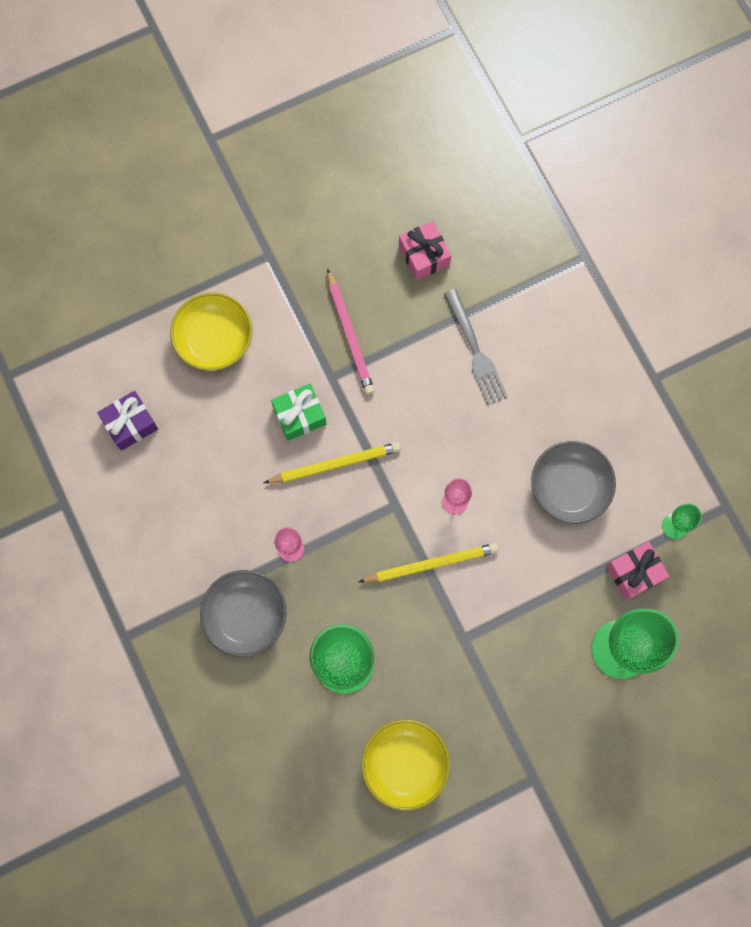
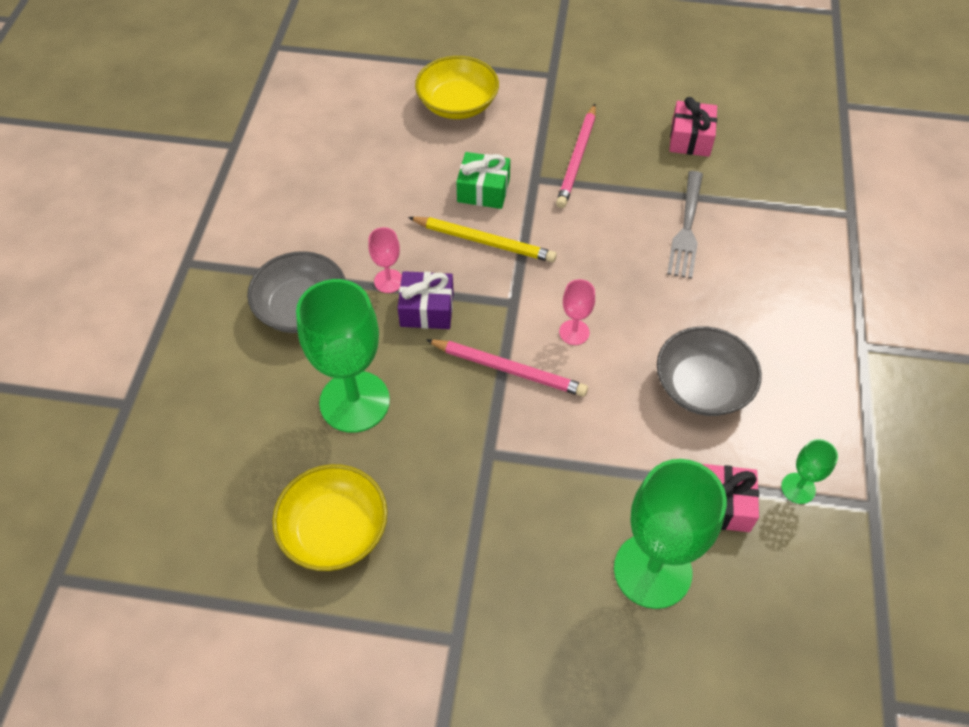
camera: 35 degrees right, 20 degrees down
(130, 424) = (337, 122): purple gift -> purple gift (427, 309)
(431, 564) = (508, 369): yellow pencil -> pink pencil

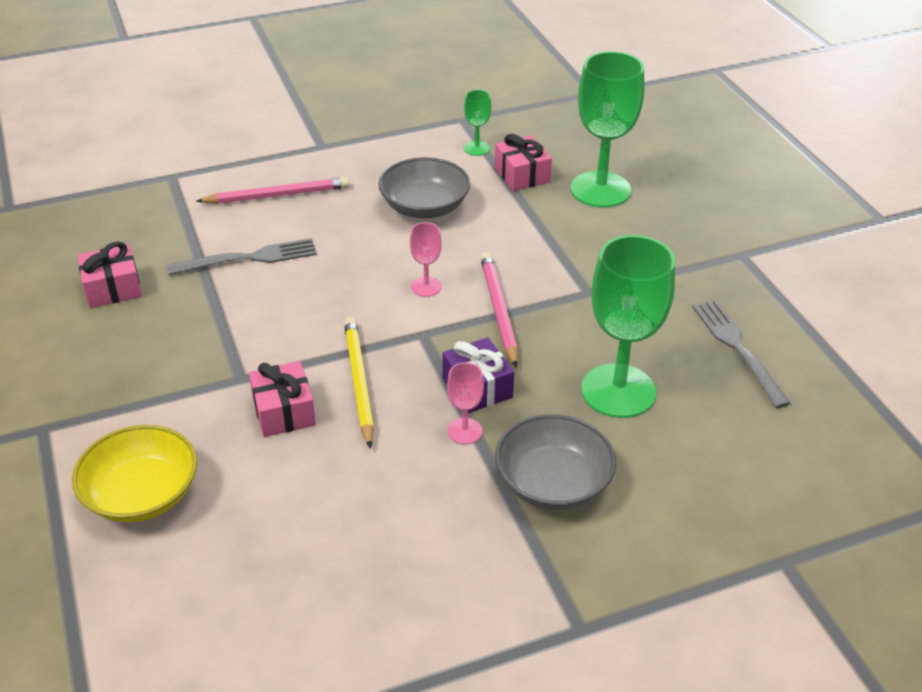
camera: 120 degrees left, 15 degrees down
(334, 530) = (737, 348): yellow bowl -> grey fork
(483, 190) = (284, 411): green gift -> pink gift
(577, 158) = (189, 358): pink pencil -> pink pencil (277, 195)

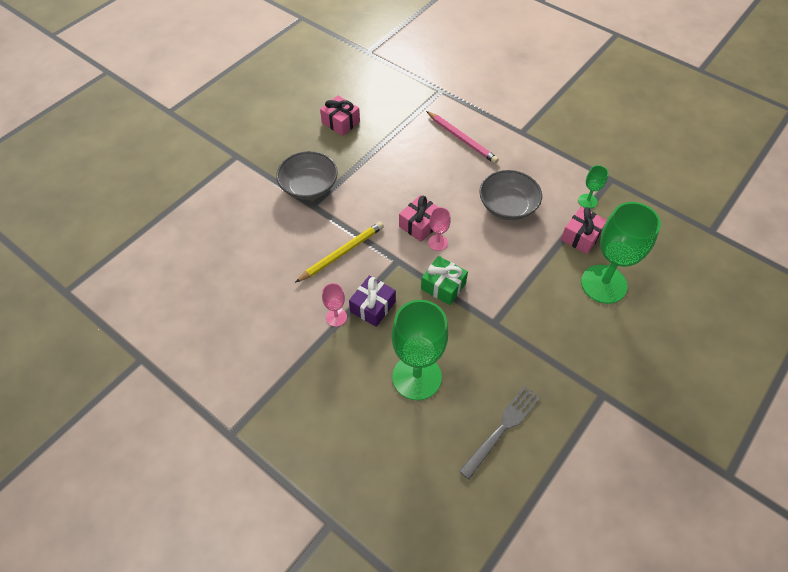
camera: 60 degrees right, 15 degrees up
(142, 494) = (219, 213): yellow bowl -> none
(249, 258) = (402, 157): grey fork -> none
(284, 411) = (301, 234): pink gift -> pink gift (420, 224)
(499, 310) = (443, 286): pink pencil -> green gift
(553, 483) = (323, 376): grey bowl -> grey bowl (309, 186)

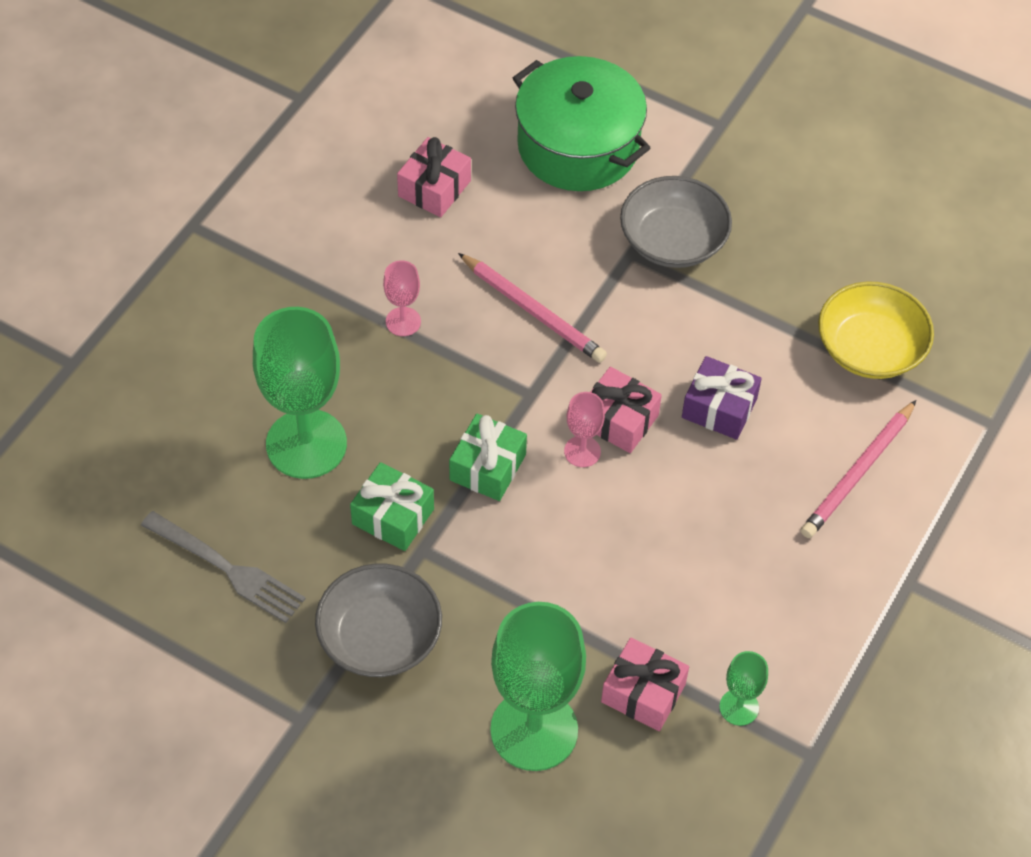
camera: 80 degrees right, 0 degrees up
(231, 218) = (578, 146): none -> green pot
(340, 122) = (849, 264): pink gift -> pink gift (434, 188)
(342, 253) = (532, 311): yellow pencil -> pink pencil
(373, 306) = (430, 369): purple gift -> purple gift (719, 408)
(392, 123) = (870, 349): none -> yellow bowl
(471, 335) = (393, 516): none -> green gift
(507, 206) = (695, 562): grey bowl -> grey bowl (380, 637)

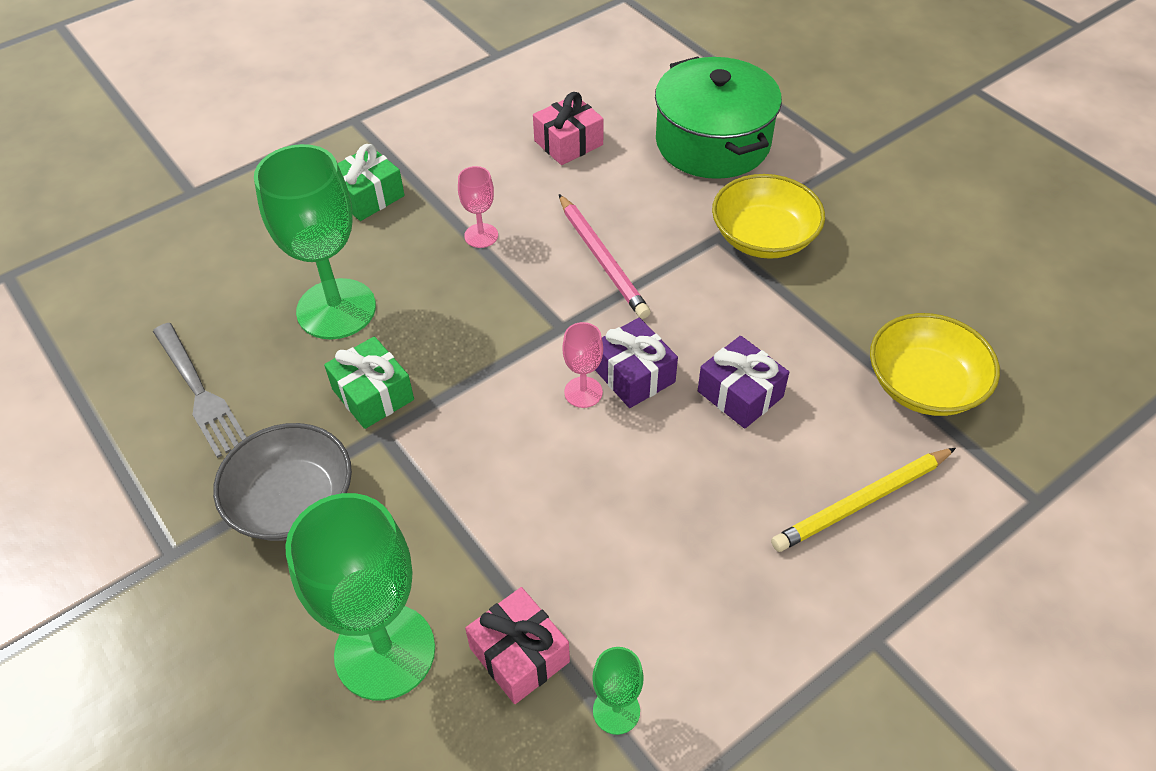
camera: 25 degrees right, 5 degrees down
(488, 467) = (485, 378): green gift -> green gift (368, 196)
(619, 420) = (634, 375): pink gift -> purple gift
(673, 241) = (763, 237): grey bowl -> yellow bowl
(858, 472) = (862, 502): pink pencil -> yellow pencil

